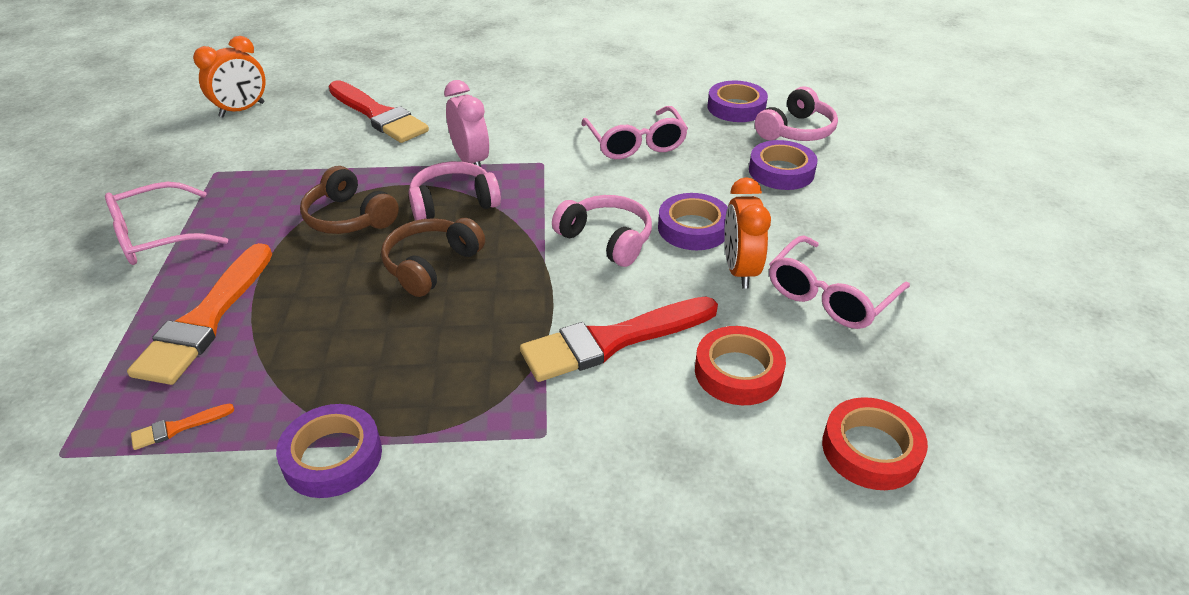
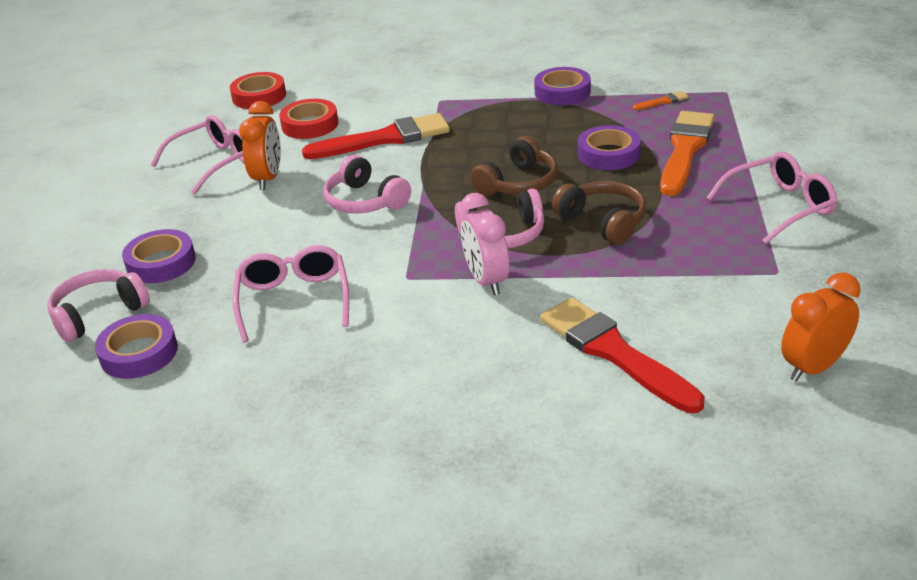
camera: 170 degrees left, 5 degrees down
(693, 228) = (285, 210): purple tape -> purple tape (608, 154)

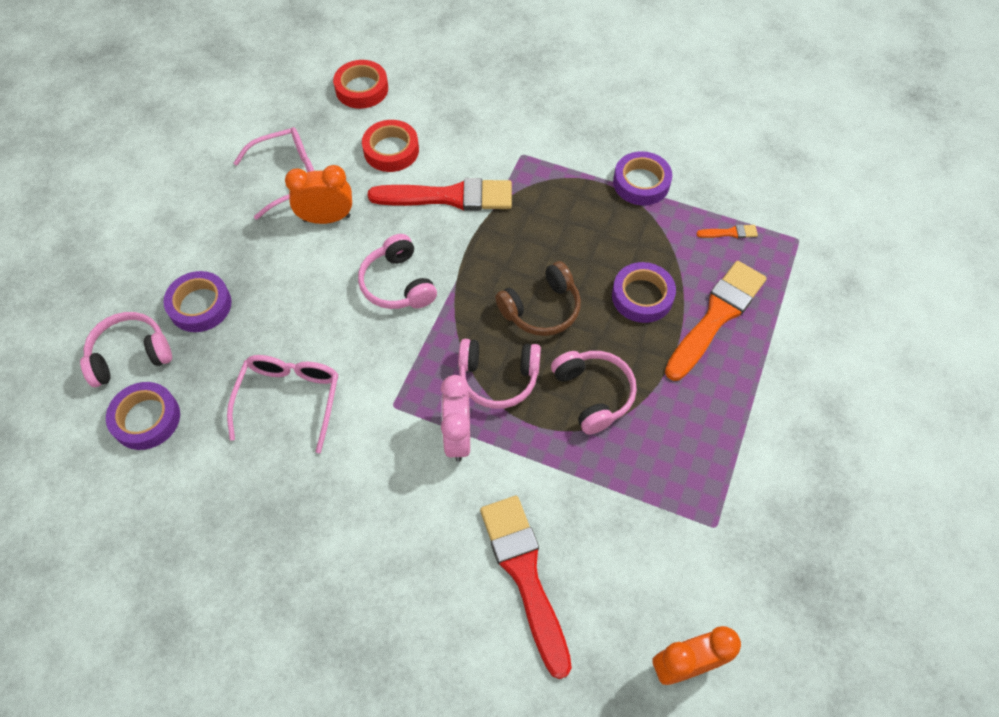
camera: 15 degrees right, 25 degrees up
(268, 178) = (327, 218): orange clock -> orange clock turned 120 degrees counterclockwise
(603, 221) = (593, 394): brown headphones -> pink headphones
(780, 206) = (764, 435): pink glasses -> none

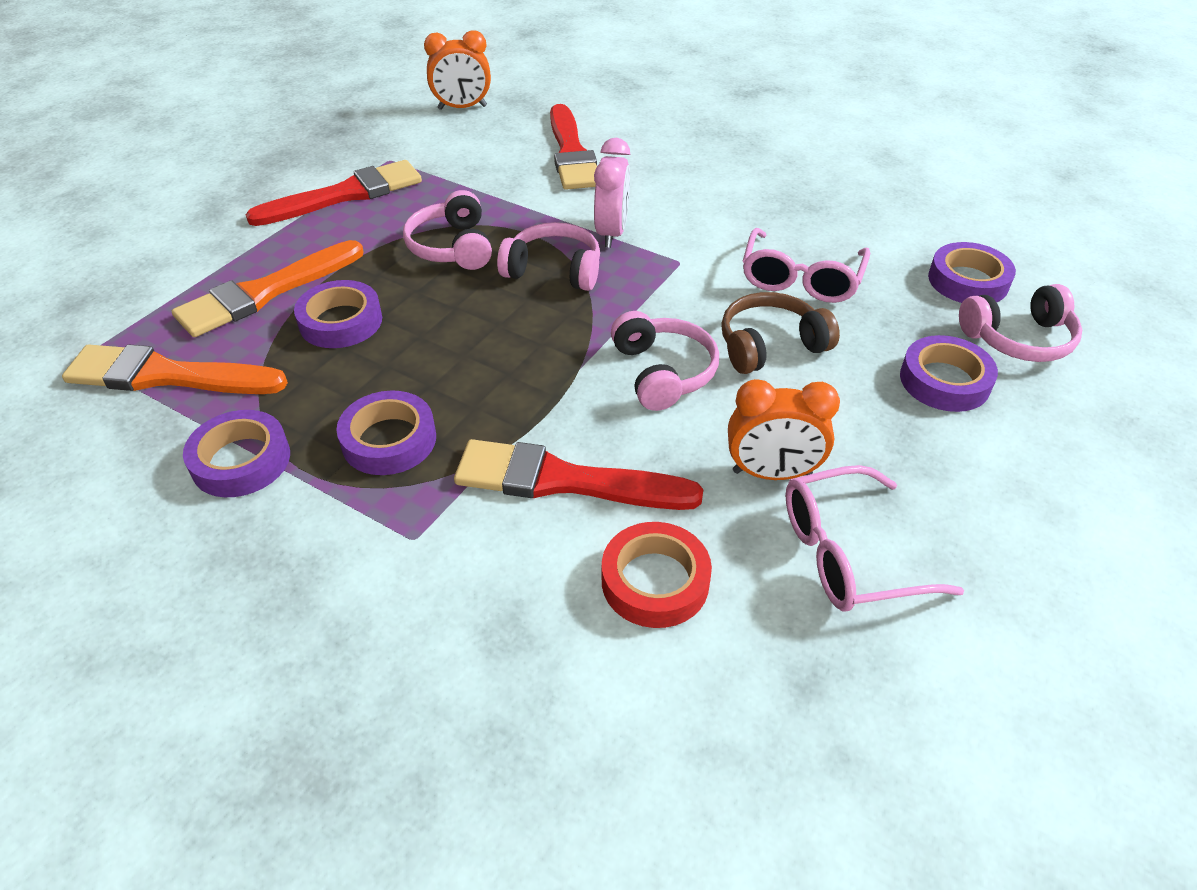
camera: 170 degrees left, 15 degrees down
(362, 89) = (710, 749): red tape -> none
(541, 309) = (476, 324): brown headphones -> brown headphones (770, 345)
(561, 208) = (389, 440): none -> purple tape
(726, 455) = (345, 195): none -> red brush
(730, 233) = (167, 375): orange brush -> orange brush, size x2.45

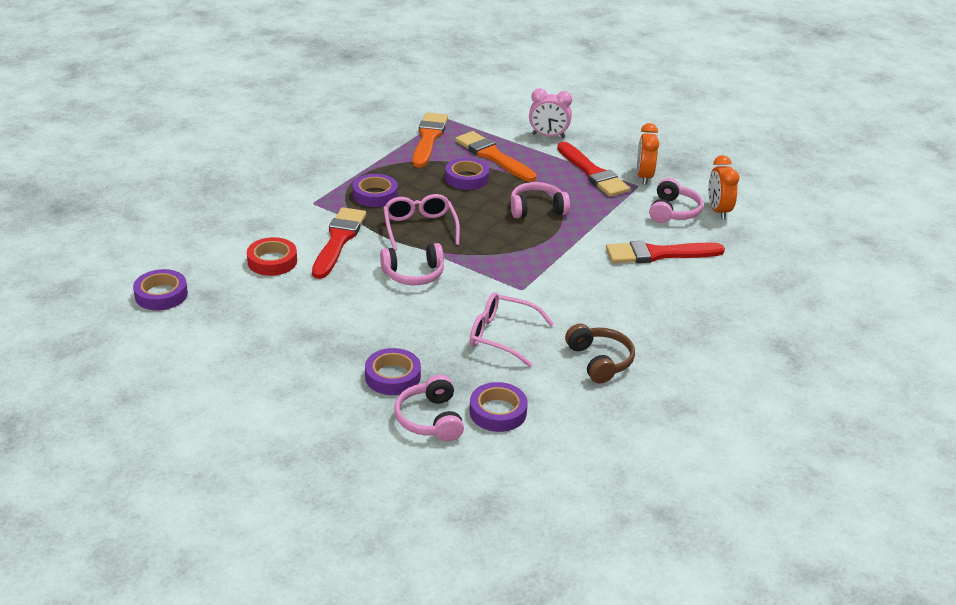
camera: 90 degrees right, 10 degrees down
(241, 460) = (368, 161): purple tape -> purple tape (161, 295)
(554, 270) = (513, 243): pink headphones -> pink headphones (673, 211)
(611, 233) = (554, 265): pink clock -> pink clock (548, 136)
(770, 345) = (433, 314): brown headphones -> brown headphones (600, 361)
(772, 473) = (330, 301): orange clock -> orange clock (644, 177)
(848, 554) = (272, 317): pink glasses -> pink glasses (419, 228)

